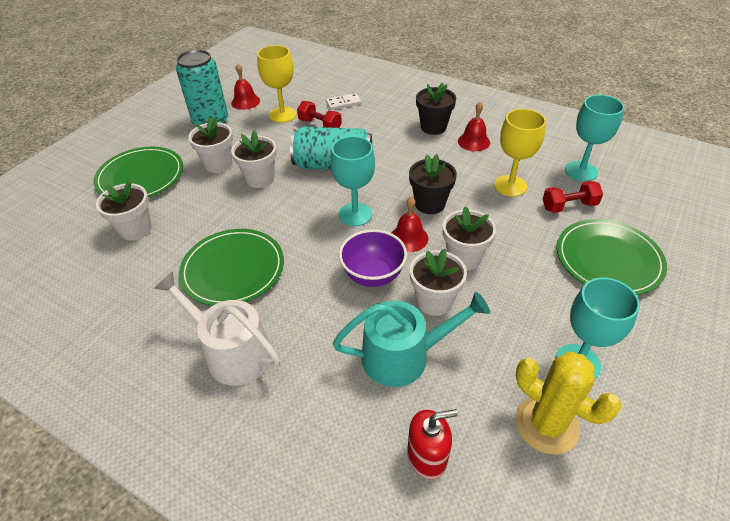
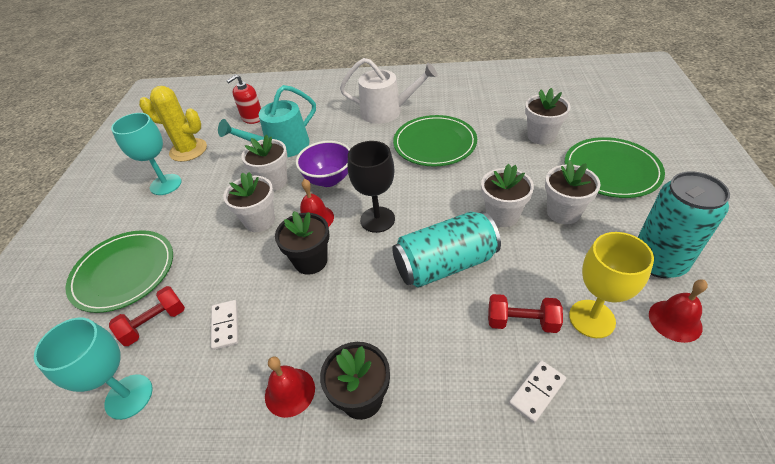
camera: 155 degrees right, 0 degrees up
(355, 214) = (377, 219): turquoise goblet -> black goblet
(510, 186) = (225, 325): yellow goblet -> white domino

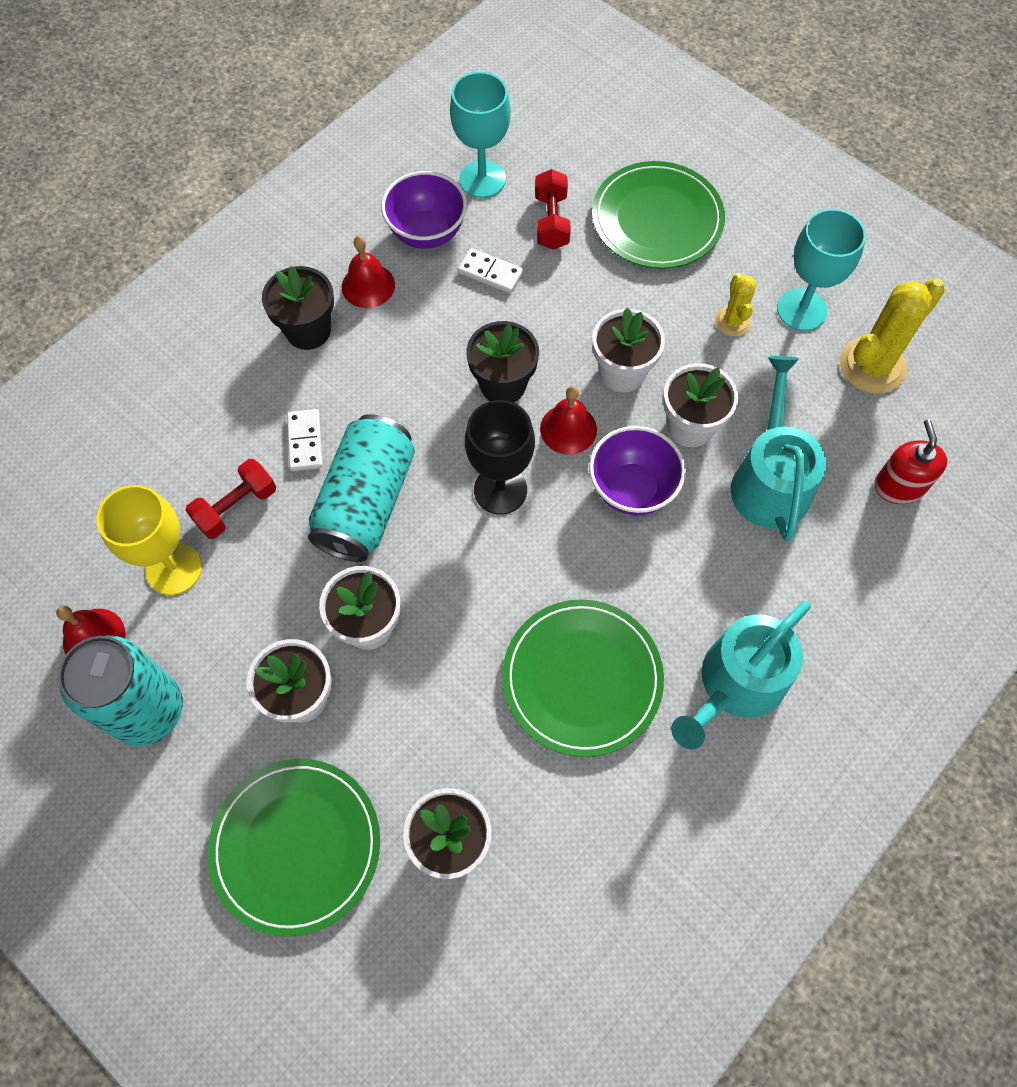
camera: 125 degrees right, 20 degrees up
(191, 202) = (733, 321): none -> yellow cactus
(210, 392) = (427, 233): none -> purple bowl
(386, 111) = (736, 684): white watering can -> turquoise watering can
(537, 392) = (175, 456): white domino -> white domino (305, 442)

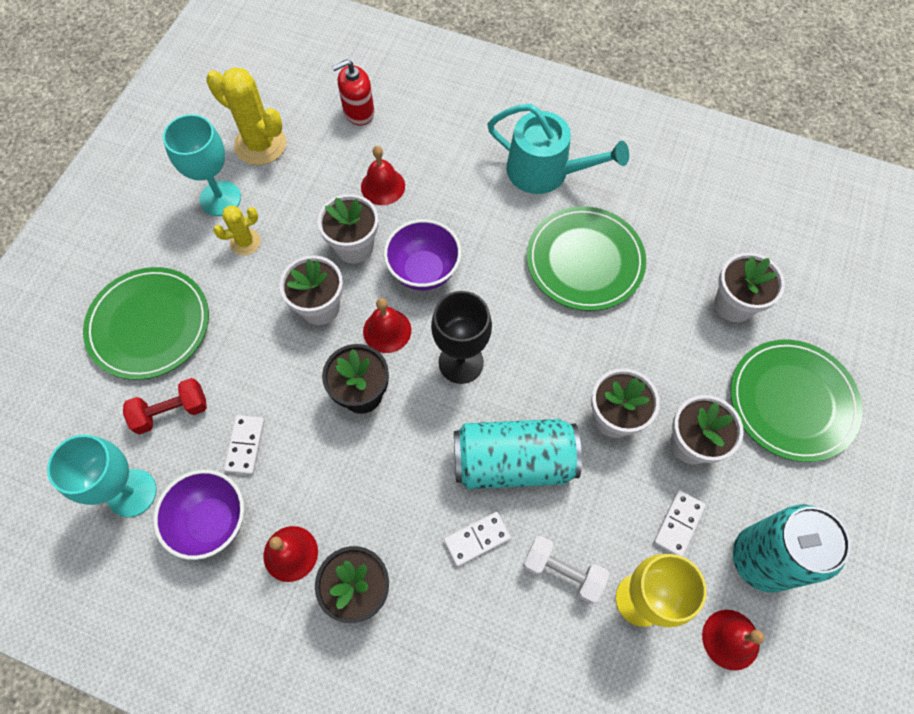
camera: 110 degrees left, 0 degrees up
(225, 640) = (678, 524): none -> white domino
(236, 507) = (562, 572): red dumbbell -> white dumbbell
(770, 481) = (383, 186): turquoise watering can -> red bell

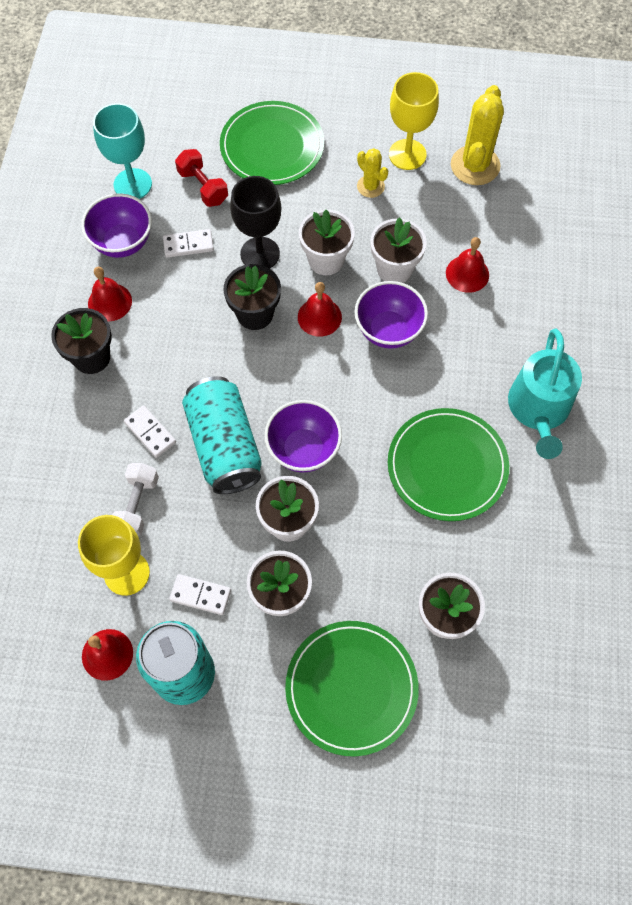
camera: 75 degrees right, 0 degrees up
(220, 198) = (407, 154): turquoise goblet -> yellow goblet
(358, 112) = (543, 231): red soap dispenser -> none
(461, 362) = (306, 382): black goblet -> black goblet (260, 254)
(537, 384) = (303, 449): none -> purple bowl

